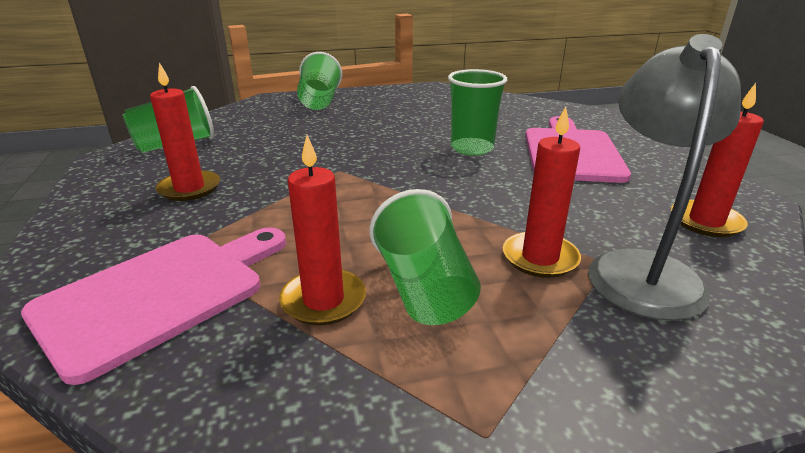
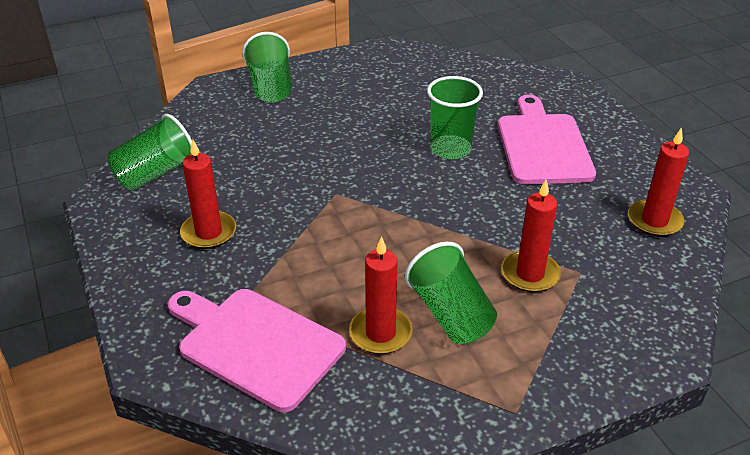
camera: 10 degrees left, 10 degrees up
(160, 294) = (256, 344): pink cutting board -> pink cutting board turned 90 degrees counterclockwise
(641, 269) = (604, 275): grey lamp -> none

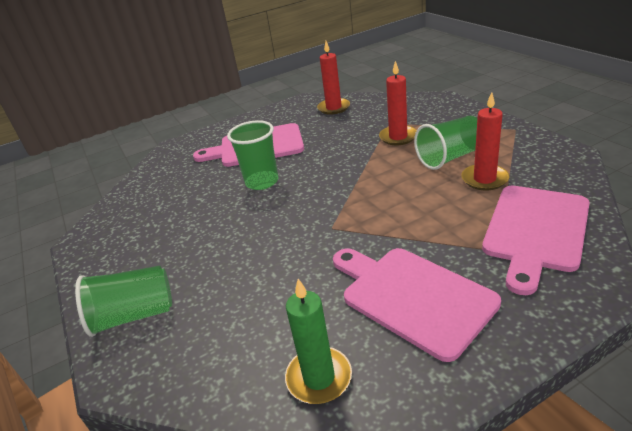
camera: 90 degrees left, 5 degrees down
(155, 173) = (319, 377): green cup -> green candle
(208, 232) = (412, 296): red candle -> pink cutting board

